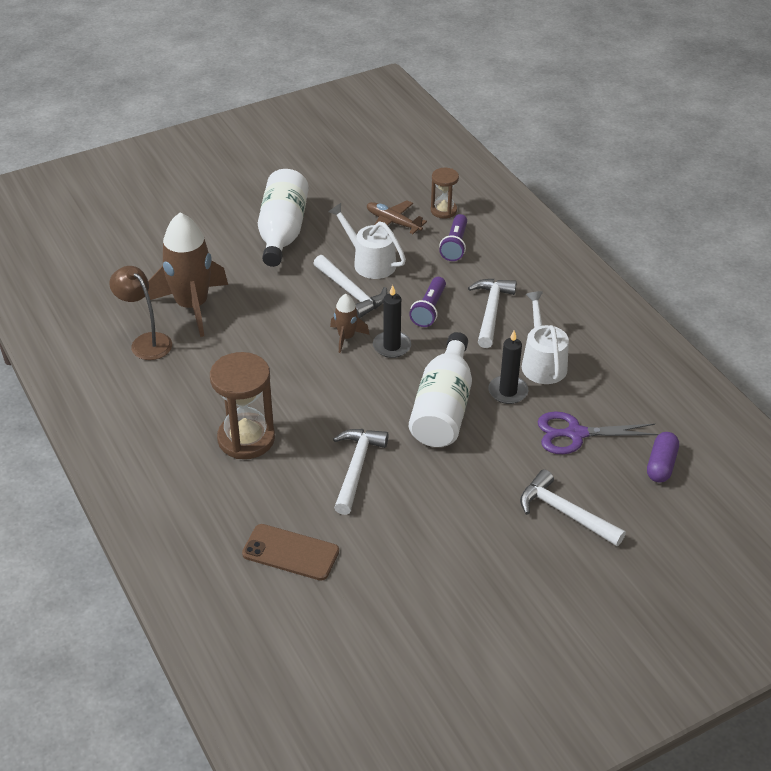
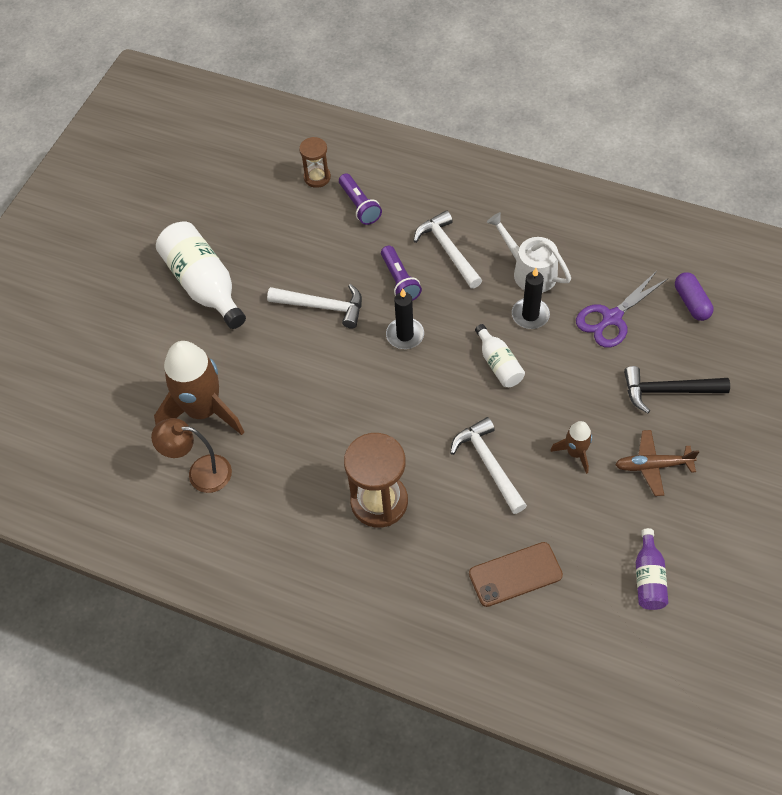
camera: 35 degrees left, 15 degrees up
(346, 337) = (361, 352): brown rocket -> brown rocket (575, 453)
(370, 262) = (308, 267): white watering can -> none
(393, 222) = (288, 215): brown plane -> brown plane (653, 466)
(393, 628) = (648, 578): none -> purple bottle
(443, 408) = (499, 364): white bottle -> white bottle, size x0.54
(564, 512) = (667, 391): white hammer -> black hammer

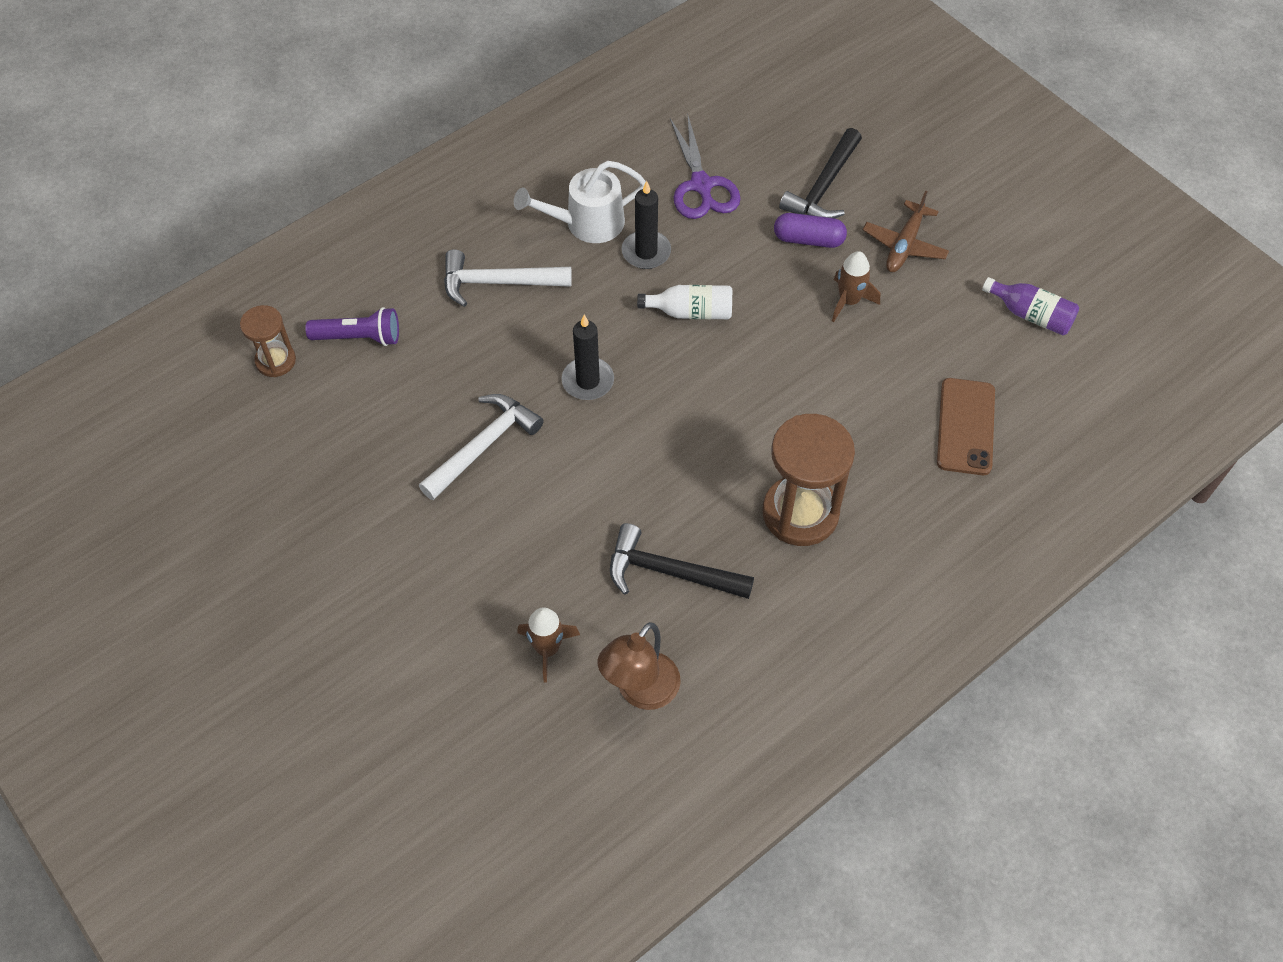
camera: 65 degrees left, 0 degrees up
(203, 410) = (547, 649): brown rocket -> brown rocket, size x0.48
(204, 285) = (347, 564): white bottle -> none
(291, 448) = (669, 572): none -> black hammer
(400, 281) = (506, 349): purple flashlight -> none
(488, 464) = (815, 384): white hammer -> none
(691, 302) = (729, 113): purple capsule -> purple capsule (808, 239)

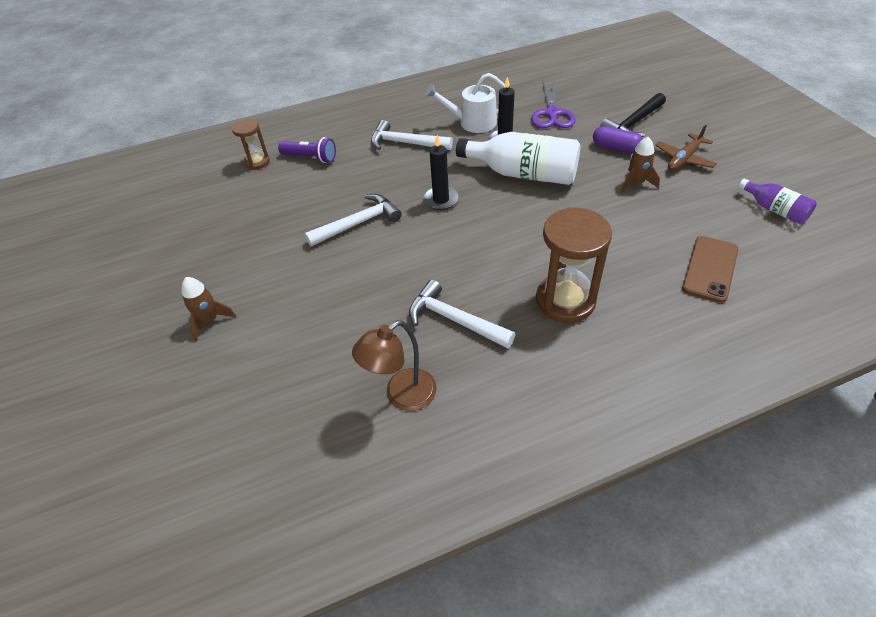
camera: 20 degrees right, 10 degrees down
(547, 649) = (346, 351): brown rocket -> brown rocket (209, 320)
(669, 572) = (454, 319): black hammer -> white hammer
(691, 312) = (523, 174): white bottle -> white bottle, size x1.86

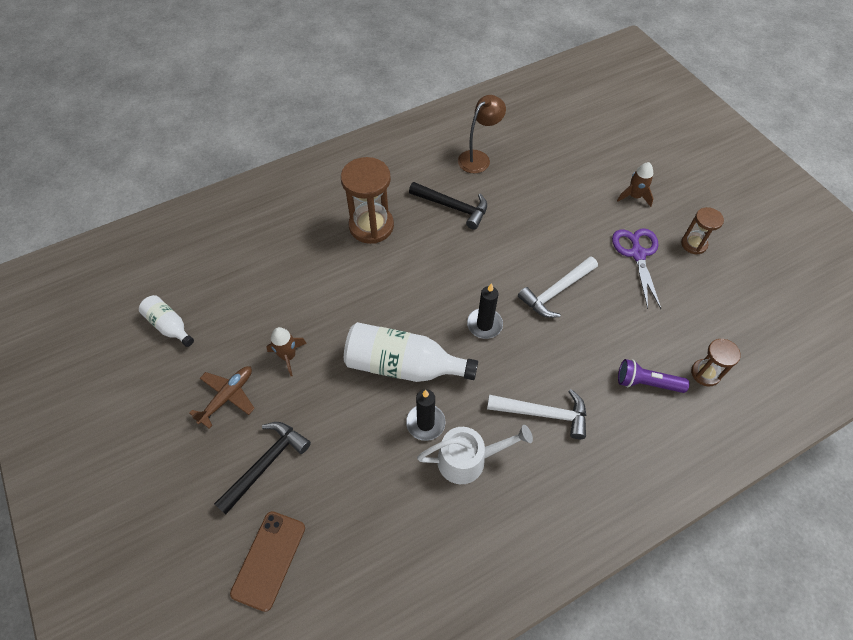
camera: 170 degrees right, 10 degrees up
(182, 261) = (693, 244): none -> brown hourglass
(454, 319) = (453, 207): white hammer -> black hammer
(552, 113) = (366, 484): purple scissors -> purple scissors (637, 254)
(616, 148) = (297, 414): purple capsule -> none
(710, 269) = (253, 259): brown phone -> brown phone (269, 560)
(774, 210) = (169, 326): purple bottle -> white bottle

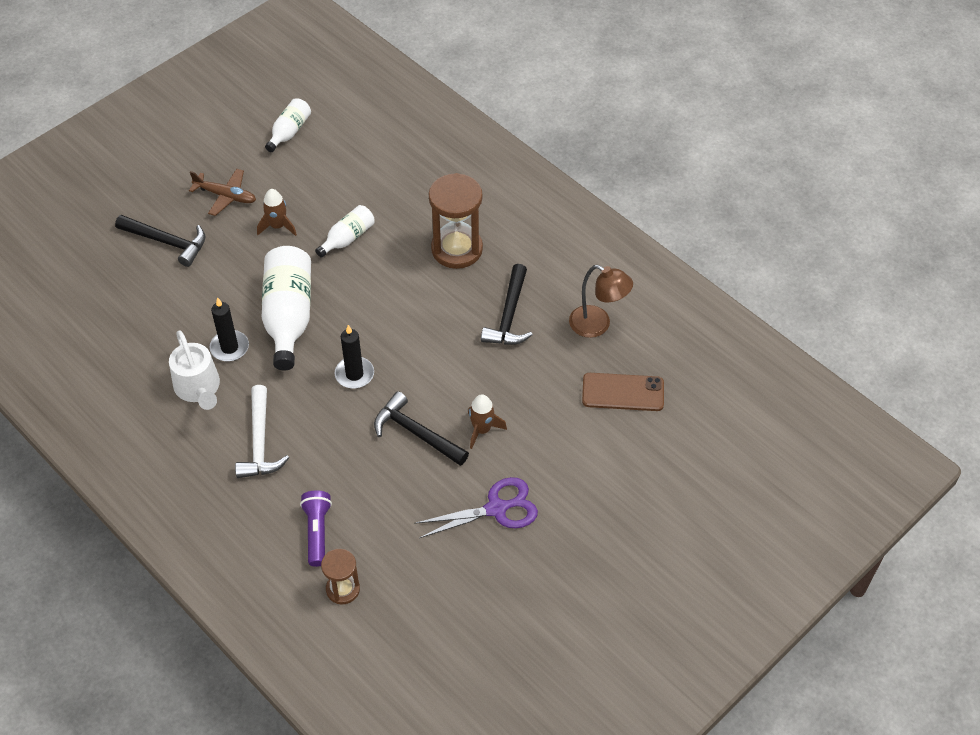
camera: 75 degrees right, 5 degrees down
(269, 560) = (84, 269): brown phone -> brown phone (623, 392)
(327, 302) = (347, 238): none -> white bottle
(556, 292) = (416, 433): white hammer -> black hammer
(634, 196) = (591, 497): brown rocket -> brown rocket (482, 430)
(693, 244) = (532, 569): brown hourglass -> none

